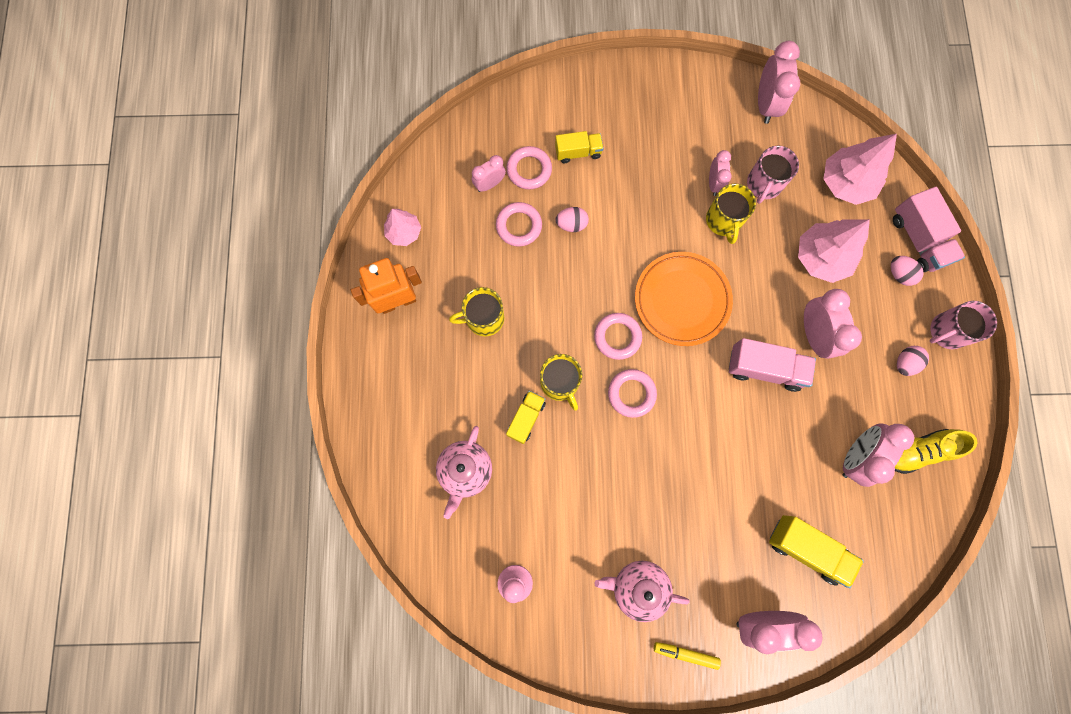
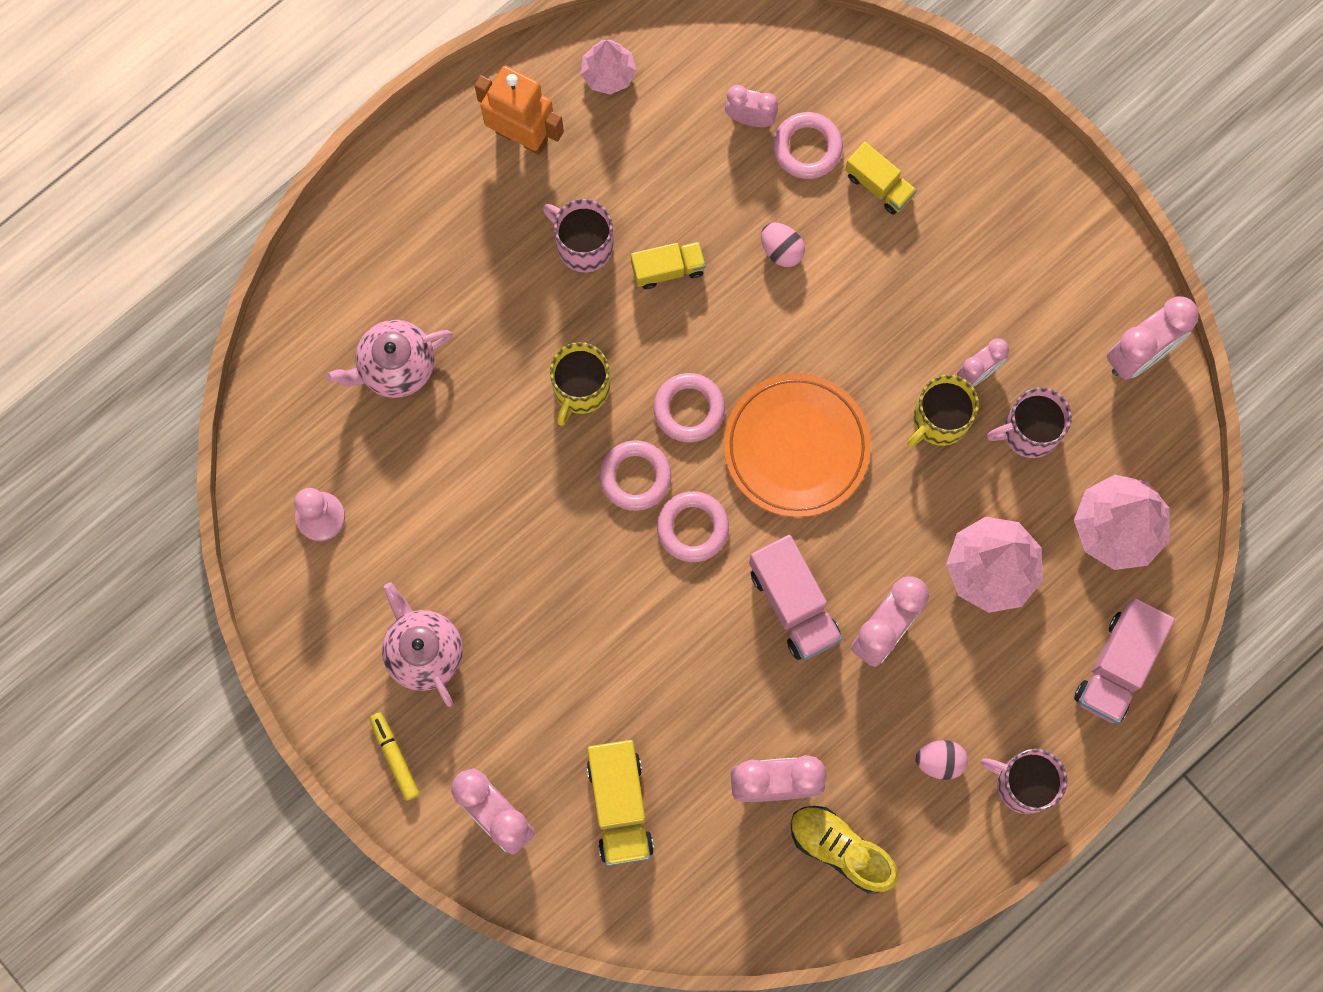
camera: 50 degrees right, 0 degrees up
(483, 318) = (583, 244): yellow mug -> pink mug
(519, 226) = (727, 193): pink ring -> pink ring (692, 528)
(526, 418) = (508, 384): yellow truck -> yellow truck (668, 269)
(899, 274) = (1050, 676): pink egg -> none

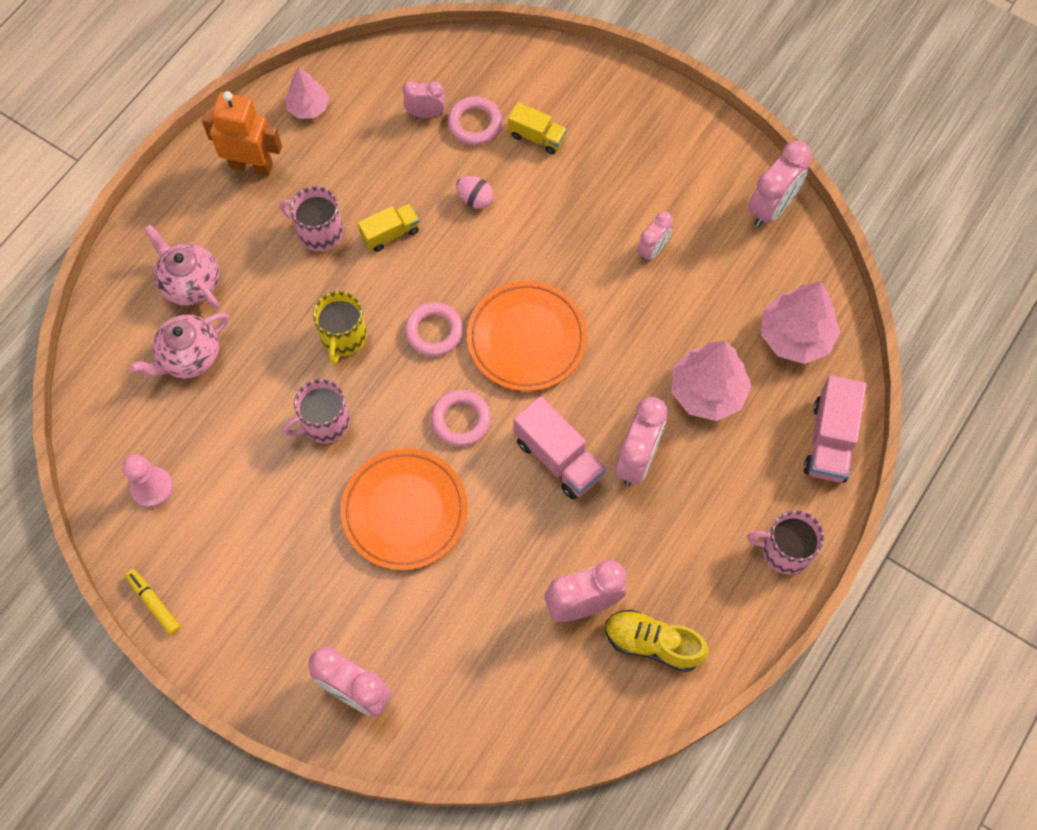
camera: 15 degrees left, 10 degrees down
(395, 757) = (257, 666): yellow marker -> yellow marker (154, 603)
(423, 651) = (263, 573): pink teapot -> pink teapot (190, 283)
(601, 621) = (405, 511): none -> orange plate
(620, 805) = (458, 656): yellow truck -> none
(635, 477) = (404, 393): pink ring -> none
(939, 420) = (633, 291): yellow mug -> none
(939, 761) = (712, 550): pink egg -> none
(1029, 431) = (705, 283): pink mug -> pink mug (324, 423)

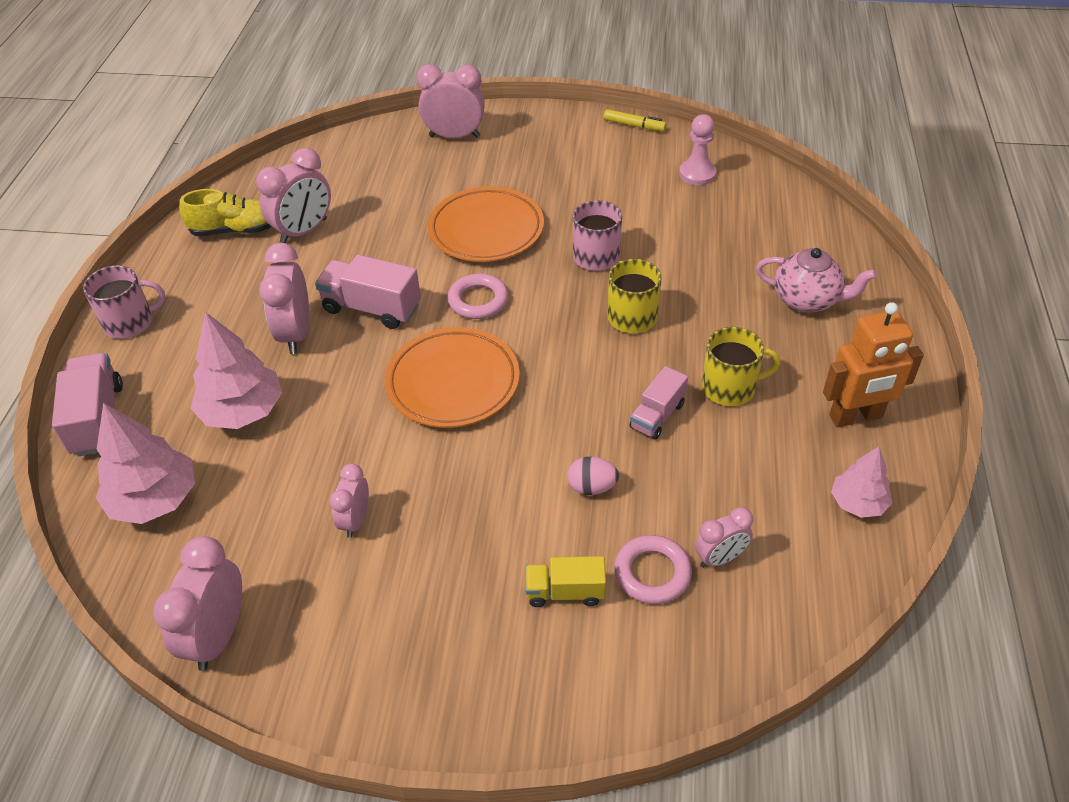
camera: 155 degrees right, 20 degrees down
(189, 357) = (752, 253): pink teapot -> none
(319, 232) = (730, 387): pink mug -> yellow mug
(390, 233) = (657, 416): yellow truck -> pink truck
(434, 331) = (549, 353): pink ring -> none

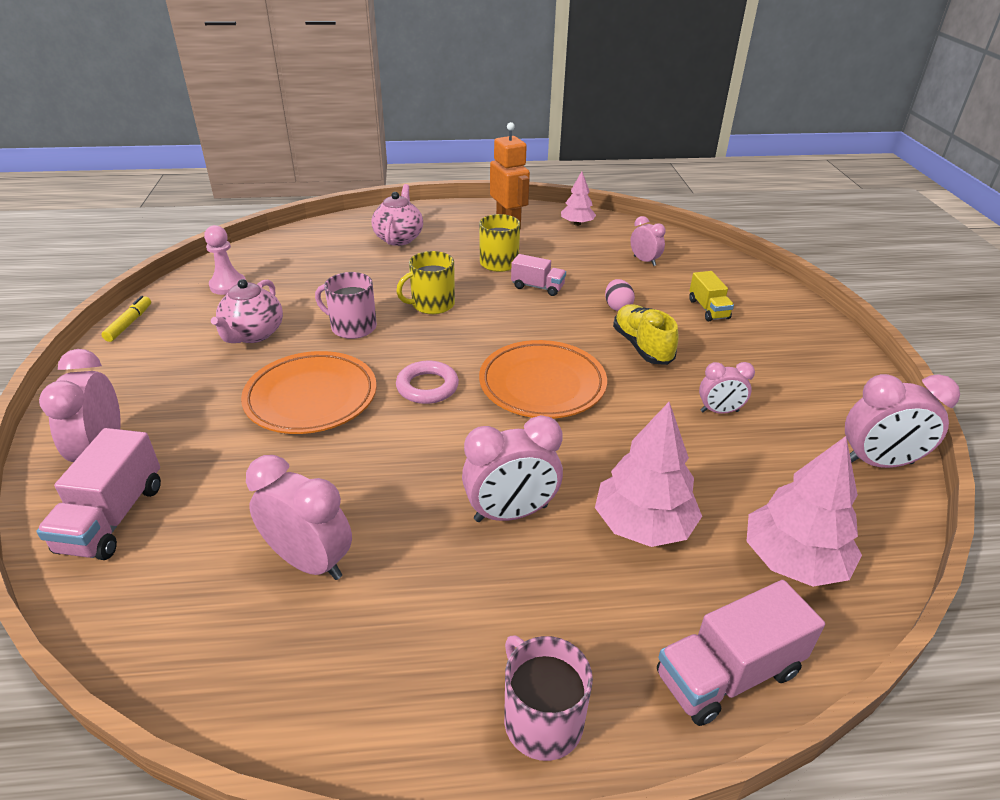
camera: 105 degrees left, 10 degrees down
(235, 230) = (304, 652): yellow shoe -> yellow shoe (642, 346)
(372, 308) = (454, 459): pink truck -> pink truck (113, 518)
(599, 194) = (253, 334): none -> pink teapot
(652, 573) = (671, 281): pink ring -> none

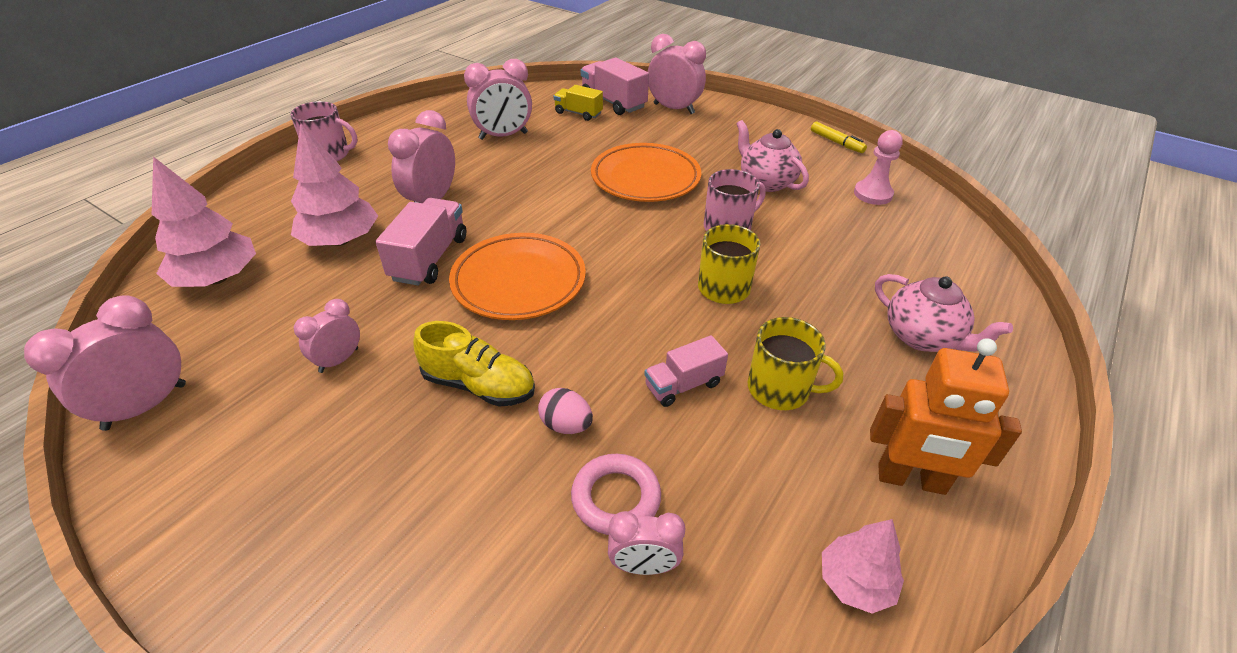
camera: 130 degrees right, 5 degrees up
(427, 387) = (594, 227): pink ring -> pink ring (616, 498)
(708, 309) = (456, 519): yellow truck -> yellow truck (578, 113)
(728, 674) = (242, 208): pink truck -> pink truck (429, 258)

